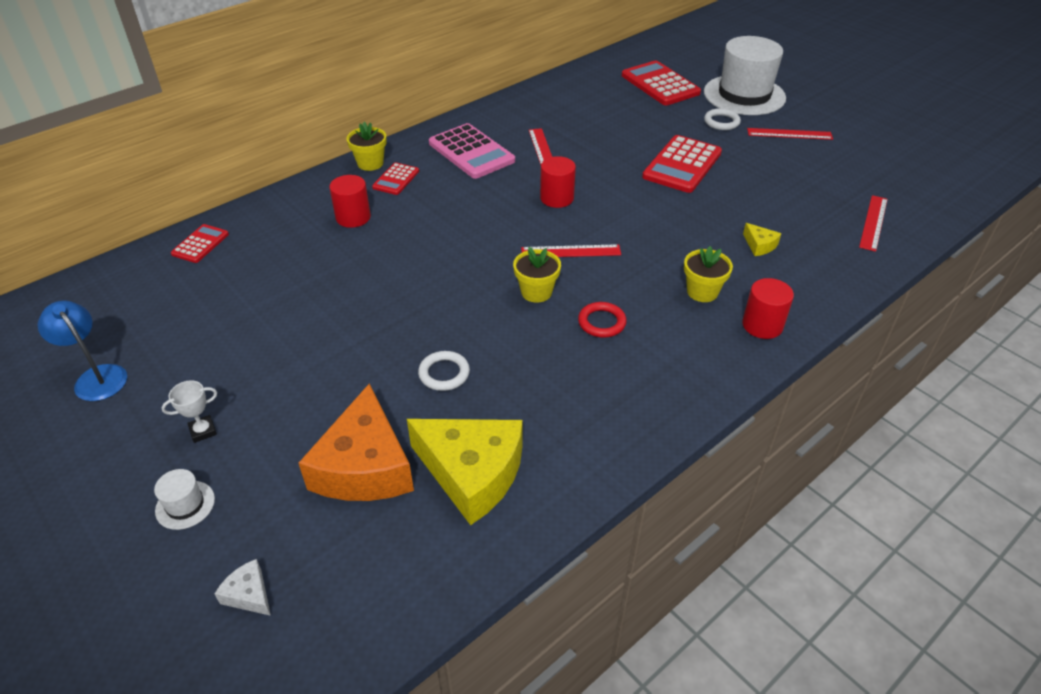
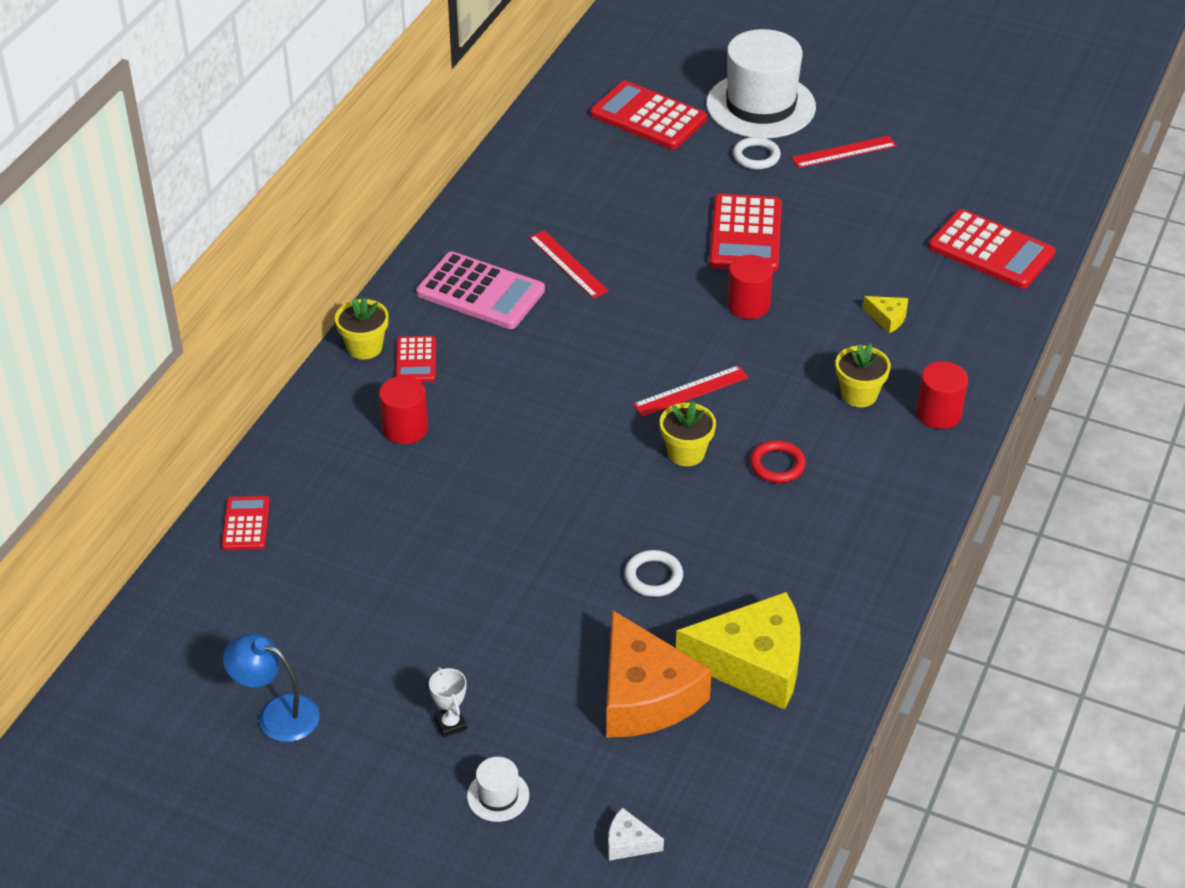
camera: 25 degrees left, 0 degrees up
(203, 431) = (450, 724): white trophy -> white trophy turned 60 degrees counterclockwise
(557, 198) = (629, 326): red cylinder -> red cylinder (748, 305)
(873, 222) = (991, 251): red ruler -> red calculator

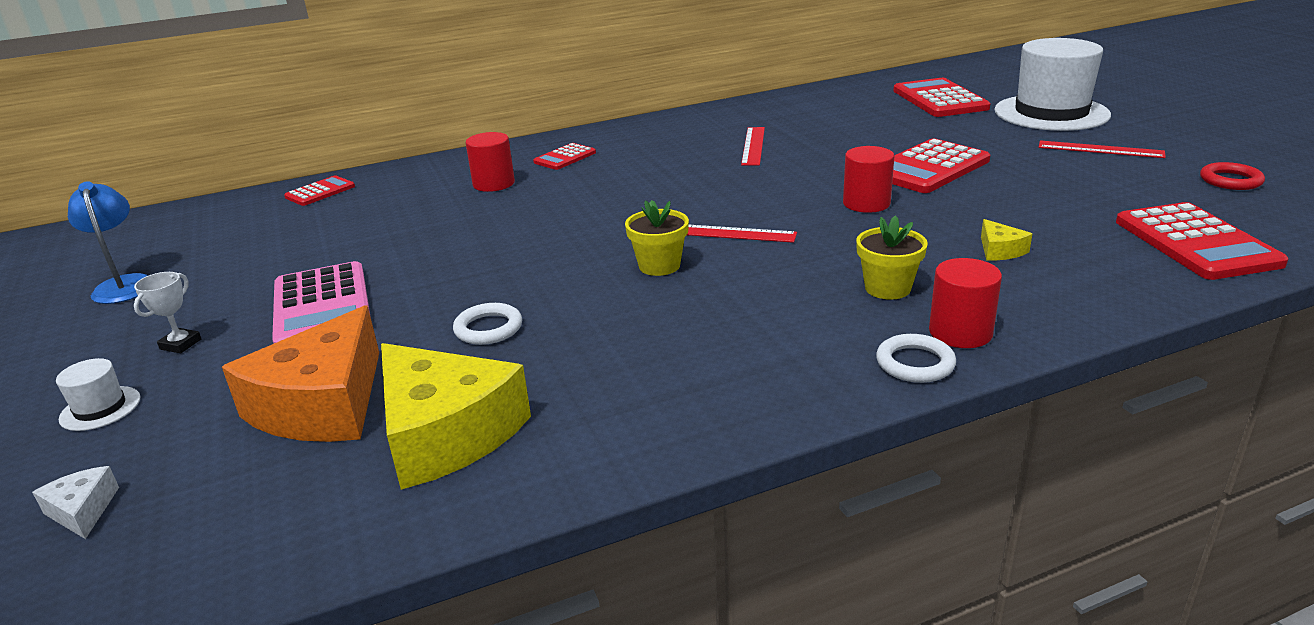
camera: 45 degrees right, 15 degrees down
(364, 347) = (547, 143): yellow flower pot -> none
(480, 292) = (667, 141): pink calculator -> pink calculator (322, 306)
(756, 156) = (1006, 134): white ring -> white ring (915, 363)
(777, 465) = (725, 303): red ring -> red ring (1230, 180)

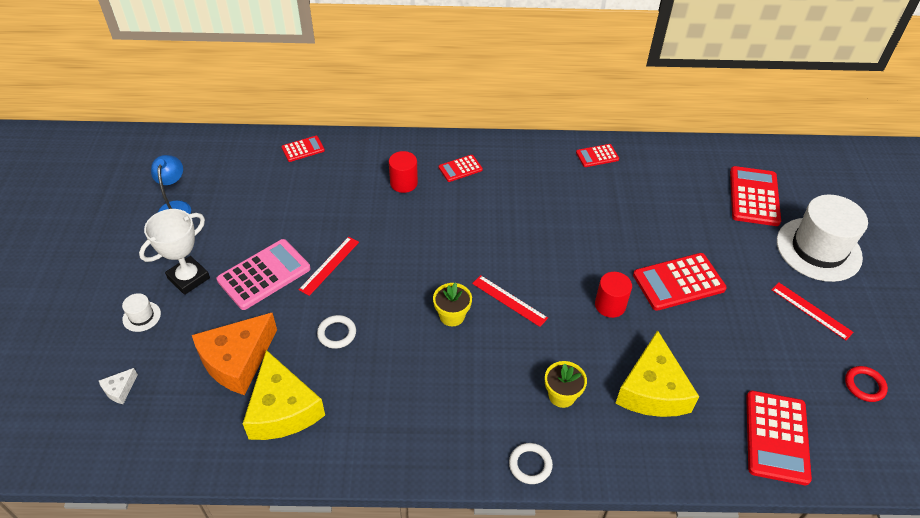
camera: 20 degrees right, 20 degrees up
(83, 510) = (120, 389): white cheese -> white cheese turned 135 degrees counterclockwise
(181, 344) = (188, 278): white trophy -> white trophy, size x2.01
(322, 306) = (264, 274): pink calculator -> pink calculator turned 135 degrees counterclockwise
(732, 114) = (597, 156): none -> red calculator
(753, 146) = (585, 205): red ruler -> red ruler (329, 265)
(960, 332) = (572, 452): red cylinder -> none
(1000, 250) = (652, 390): yellow cheese -> yellow cheese, size x2.38

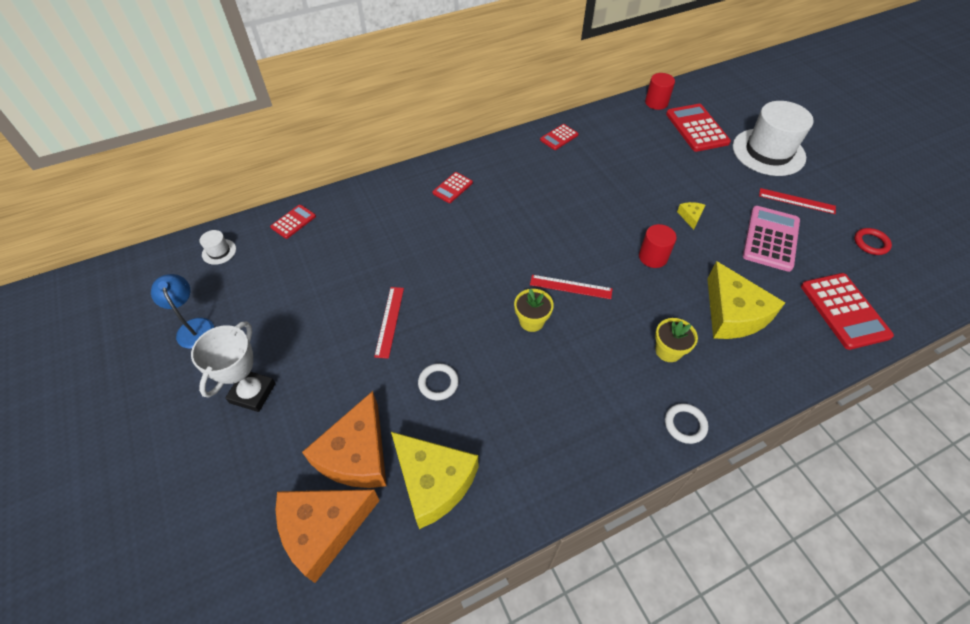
camera: 25 degrees left, 5 degrees up
(120, 389) = (247, 545): white cheese -> none
(141, 316) = (224, 455): white hat -> white hat (219, 251)
(179, 404) = (323, 529): none -> orange cheese
(264, 274) = (330, 356): pink calculator -> pink calculator (770, 238)
(403, 183) = (410, 219): red cylinder -> red cylinder (656, 103)
(678, 282) = (690, 217): red calculator -> yellow cheese

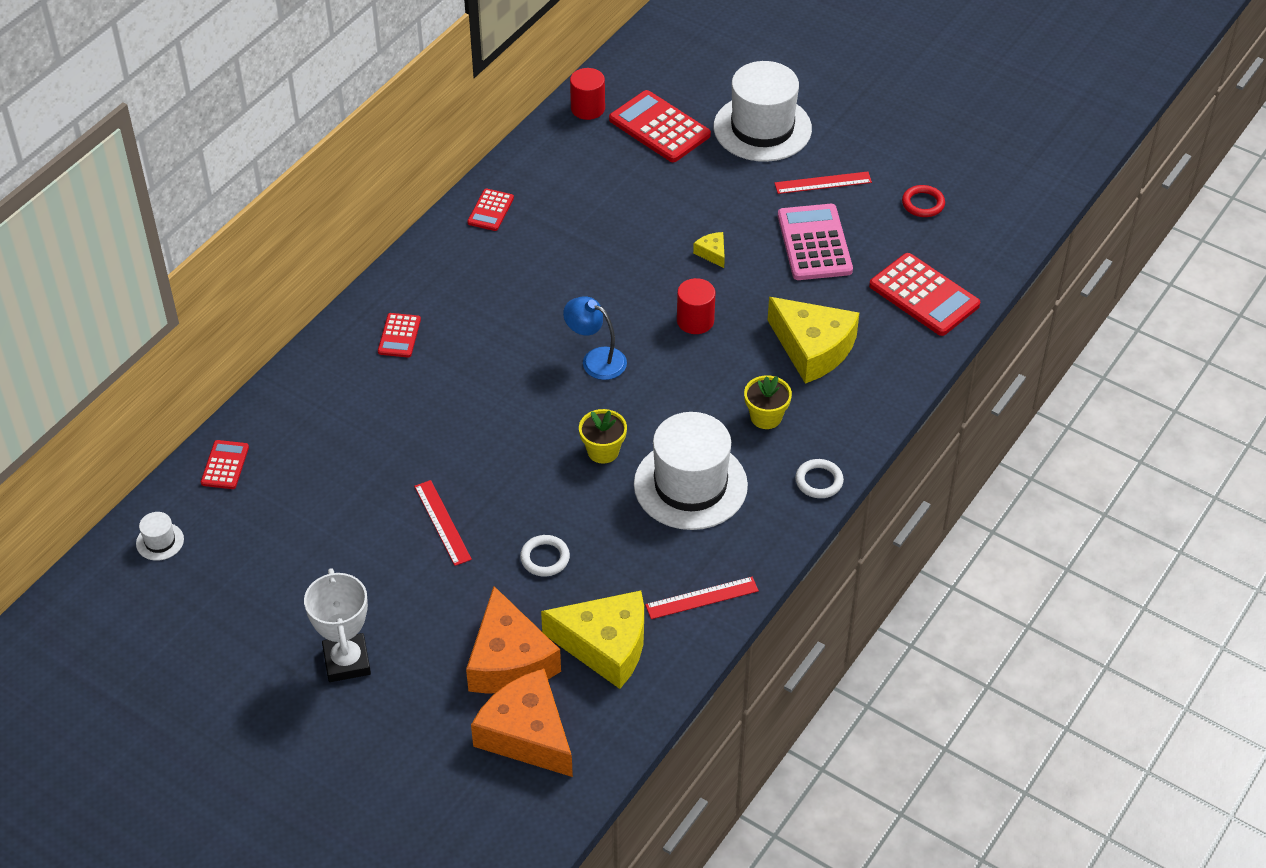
camera: 30 degrees left, 5 degrees down
(194, 327) = (212, 633): blue lamp -> blue lamp (596, 359)
(323, 529) = (527, 734): orange cheese -> orange cheese turned 105 degrees clockwise
(570, 287) = (623, 395): red ruler -> red ruler (702, 598)
(580, 378) = (690, 485): none -> white hat

